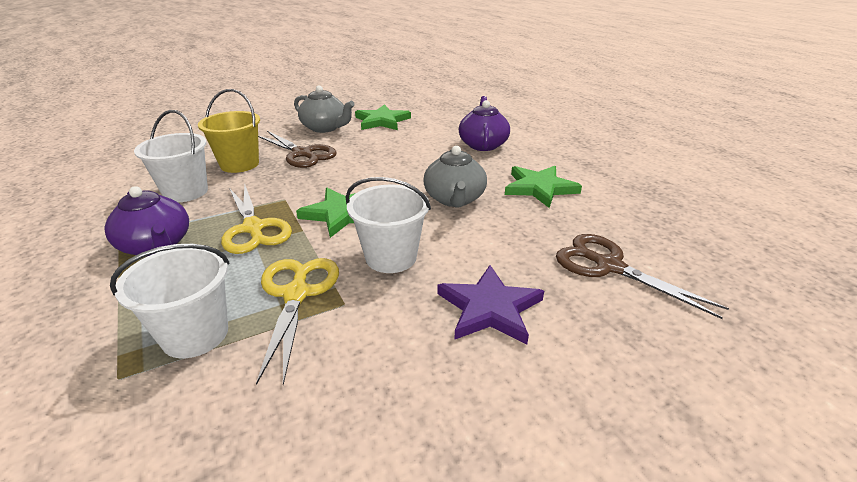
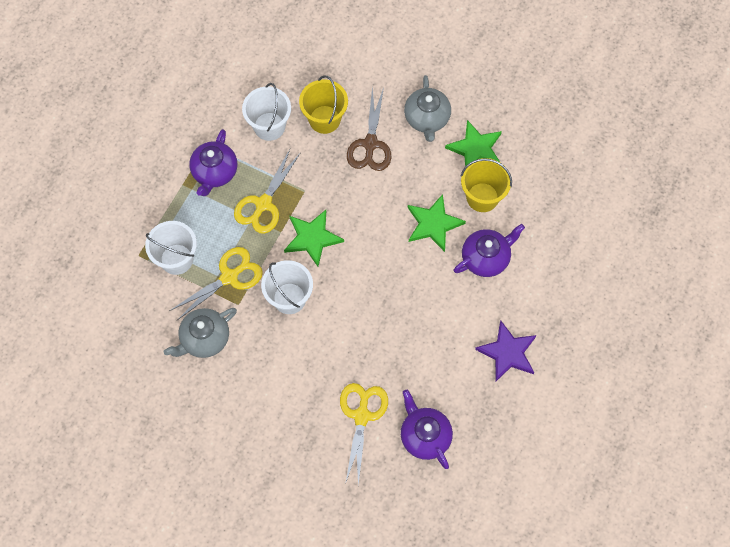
camera: 55 degrees right, 35 degrees up
(426, 130) = (482, 197): none -> yellow bucket
(454, 199) = (379, 291): grey teapot -> grey teapot (204, 338)
(490, 308) = (281, 373): purple star -> purple star (508, 353)
(539, 188) = (436, 336): green star -> green star (433, 224)
(609, 266) = (362, 416): brown scissors -> yellow scissors
(663, 233) = (425, 436): none -> purple teapot

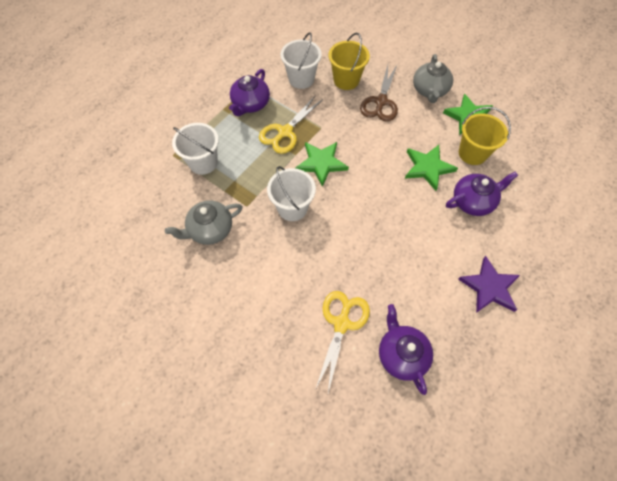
camera: 10 degrees right, 5 degrees down
(229, 277) = (244, 183): yellow scissors -> none

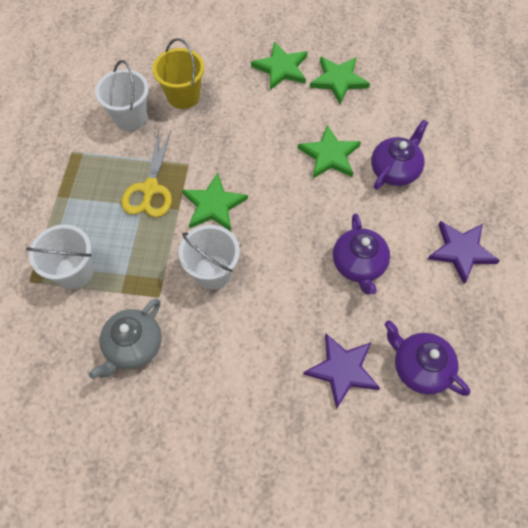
camera: 30 degrees left, 0 degrees up
(250, 104) = (88, 174): purple teapot -> purple teapot (358, 264)
(341, 323) = (342, 370): yellow scissors -> purple star
(381, 102) = (237, 104): brown scissors -> none
(429, 90) = (281, 68): grey teapot -> green star
(472, 153) = (364, 118): yellow bucket -> none

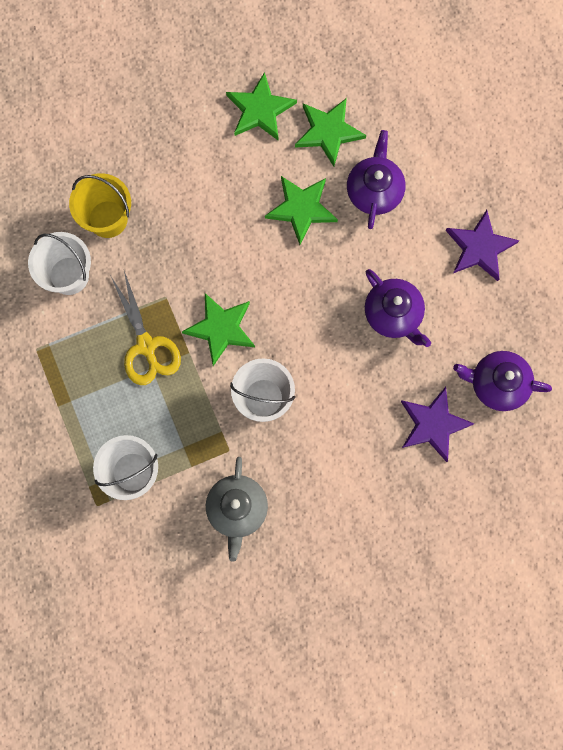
camera: 30 degrees left, 15 degrees up
(281, 68) = (190, 126): green star -> green star (328, 132)

